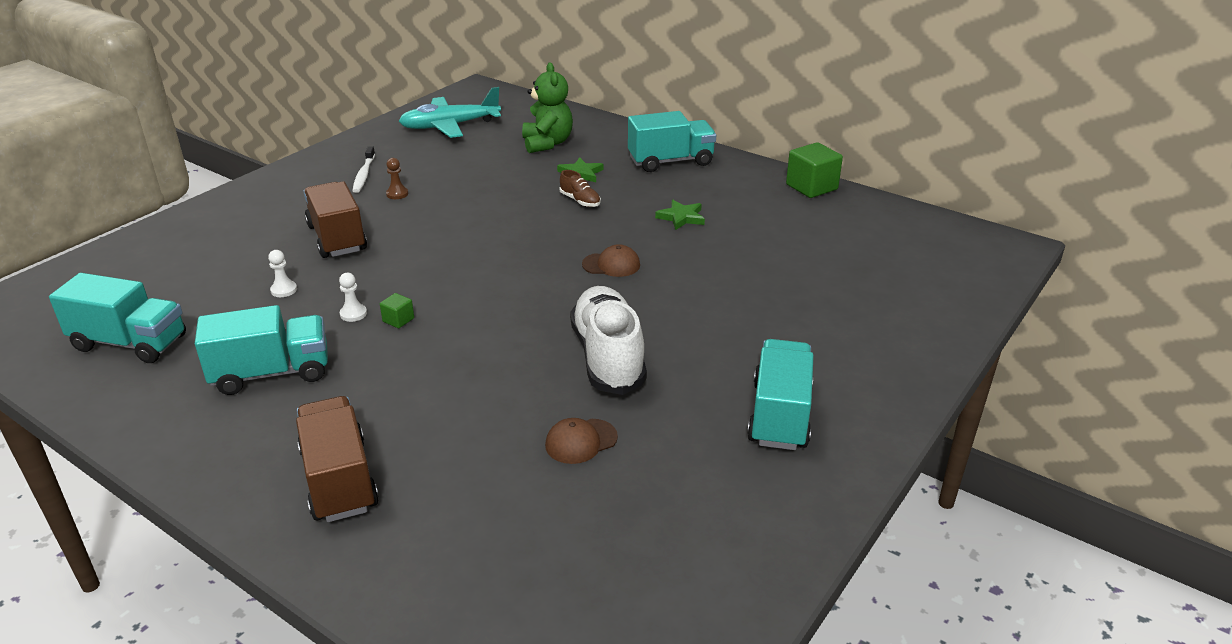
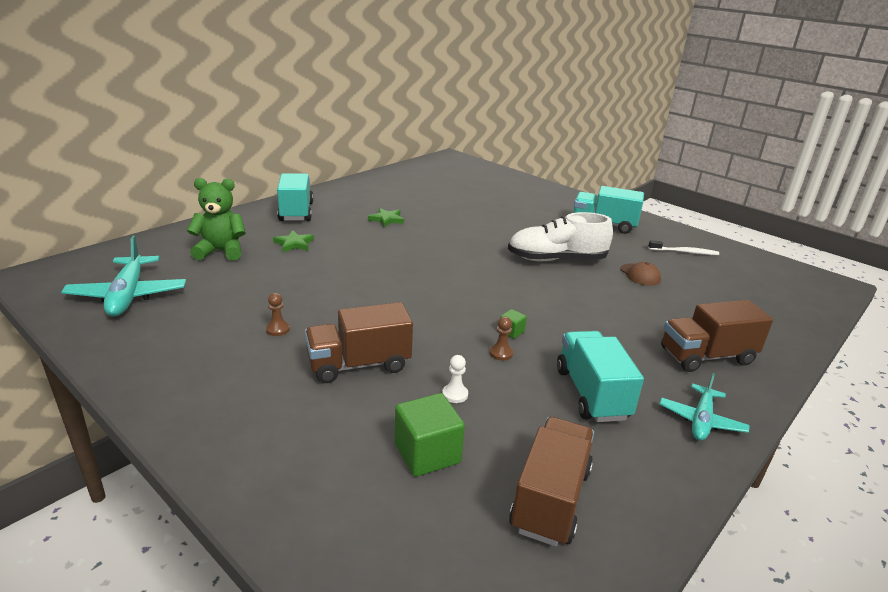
camera: 85 degrees left, 5 degrees down
(130, 343) = (550, 499): turquoise truck -> brown truck
(208, 452) = (701, 420): none -> turquoise plane
(353, 314) = (501, 353): white pawn -> brown pawn
(364, 175) = (215, 349): white toothbrush -> white toothbrush (684, 252)
(580, 201) = (343, 248): brown shoe -> none
(611, 265) = (445, 247): brown cap -> none
(811, 187) = (363, 181): green cube -> green cube (427, 453)

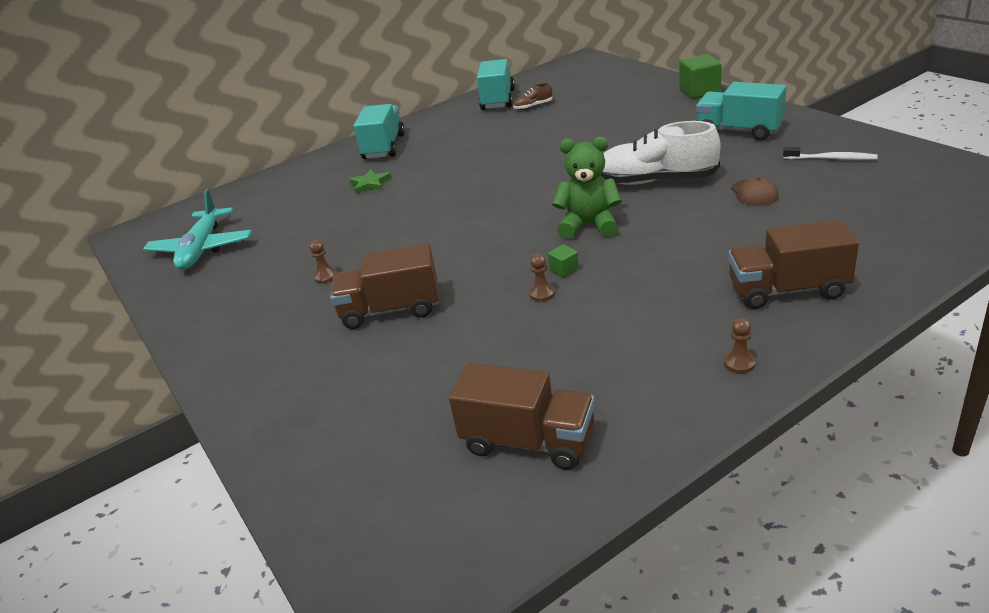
camera: 20 degrees right, 5 degrees up
(221, 251) = (297, 198): green teddy bear -> green teddy bear (589, 225)
(387, 219) = (477, 147): green star -> none
(423, 190) = (533, 106): none -> brown shoe
(427, 453) = (425, 396): green cube -> green cube (699, 91)
(455, 394) = (475, 338): white pawn -> none
(550, 499) = (528, 441): brown truck -> brown truck turned 75 degrees clockwise
(591, 393) = (623, 335): turquoise truck -> turquoise truck (498, 100)
(701, 420) = (739, 363): turquoise plane -> brown pawn

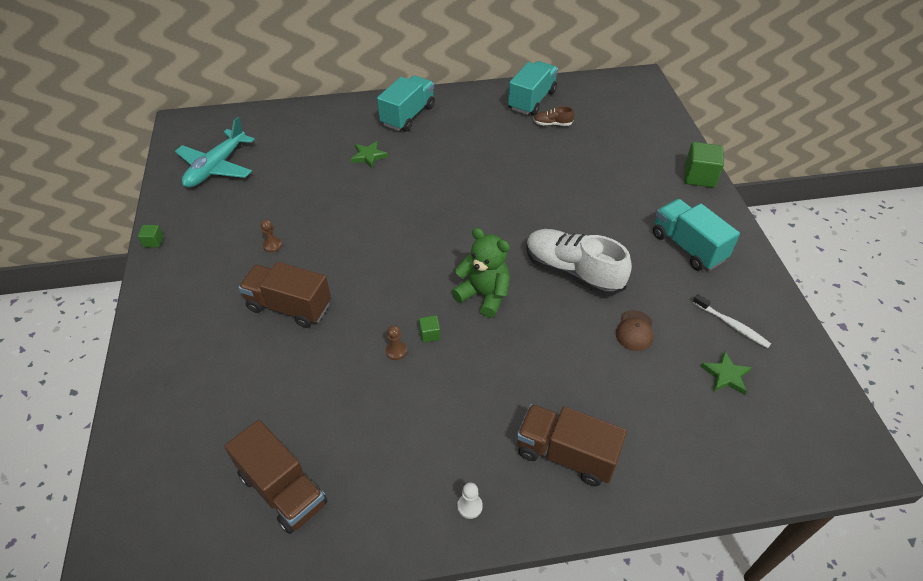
camera: 20 degrees right, 15 degrees up
(176, 326) = (153, 242): none -> green cube
(739, 363) = (470, 506): brown pawn -> white pawn
(863, 187) = (726, 375): none -> green star

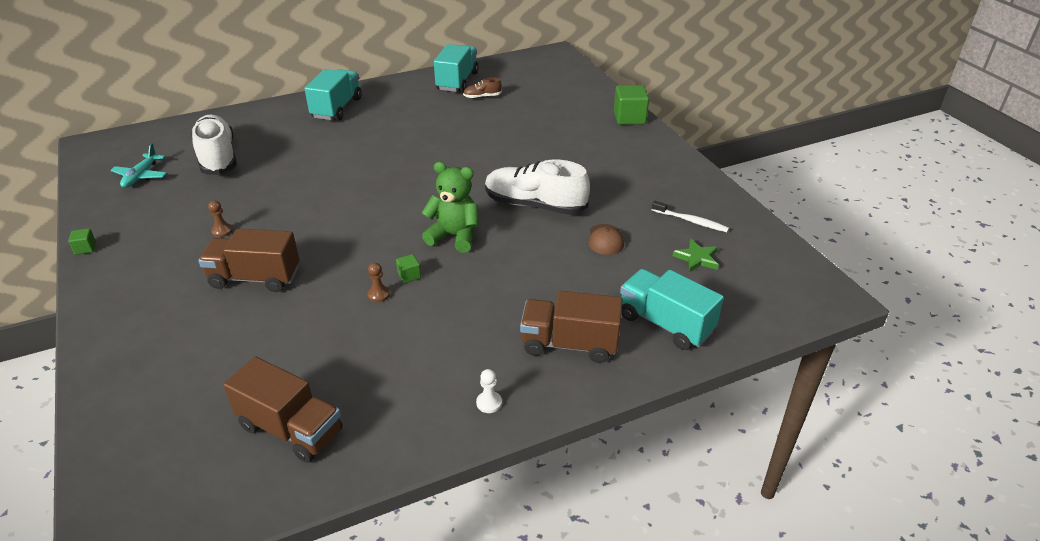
camera: 15 degrees left, 10 degrees down
(216, 167) = (141, 176): turquoise plane -> turquoise plane, size x0.61
(287, 157) = (217, 157): none -> white shoe
(368, 156) = (305, 145): green star -> none
(687, 247) = (634, 170): turquoise truck -> turquoise truck (665, 324)

